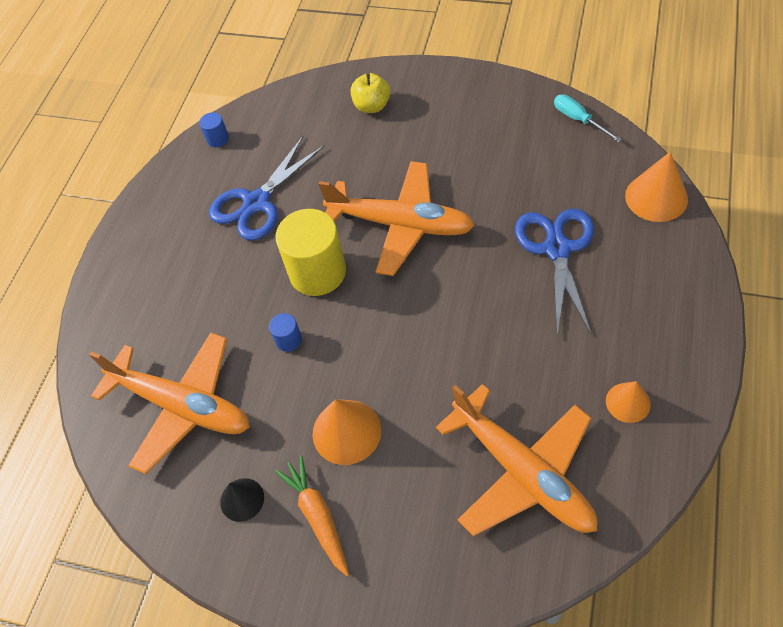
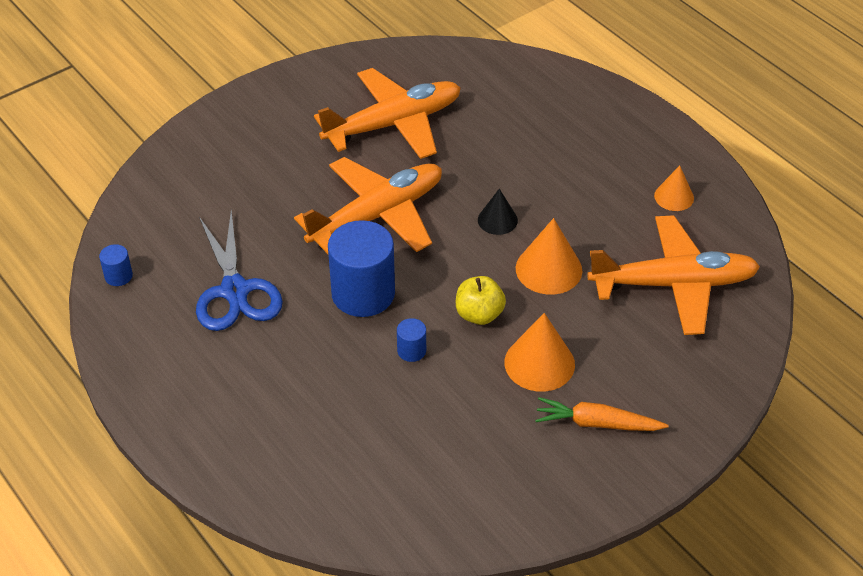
camera: 60 degrees left, 10 degrees down
(182, 406) = (400, 459): orange plane -> orange plane (394, 124)
(242, 499) = (534, 464): black cone -> black cone (497, 220)
(317, 272) = (363, 293): yellow cylinder -> blue cylinder
(372, 106) = (224, 156): yellow apple -> yellow apple (479, 314)
(557, 249) = (508, 147): blue scissors -> none
(578, 119) = (402, 58): turquoise screwdriver -> none
(656, 197) = (523, 70): orange cone -> orange cone (548, 269)

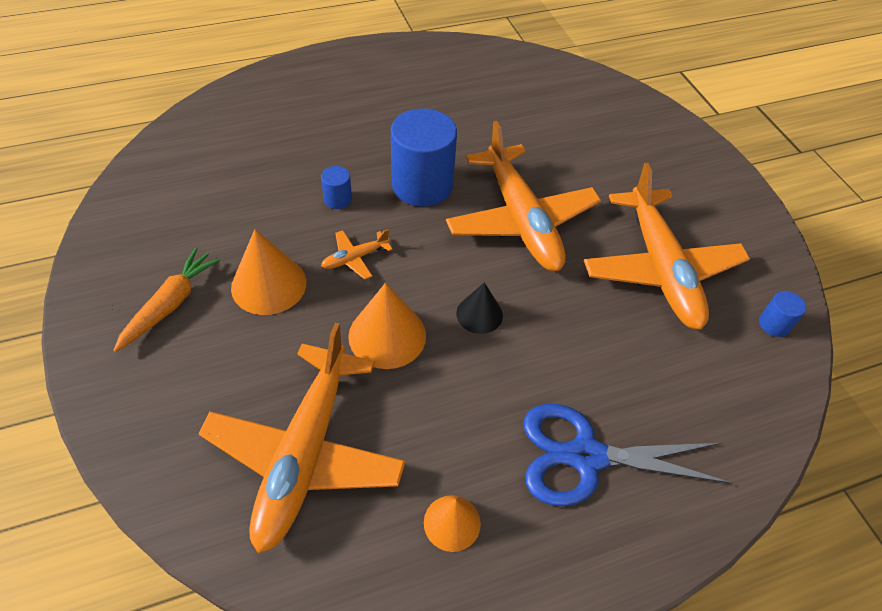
camera: 105 degrees right, 5 degrees up
(118, 276) = (506, 58): blue cylinder -> blue cylinder (774, 324)
(235, 291) = (462, 112): blue scissors -> blue scissors (586, 457)
(479, 314) = (355, 258): yellow apple -> orange plane

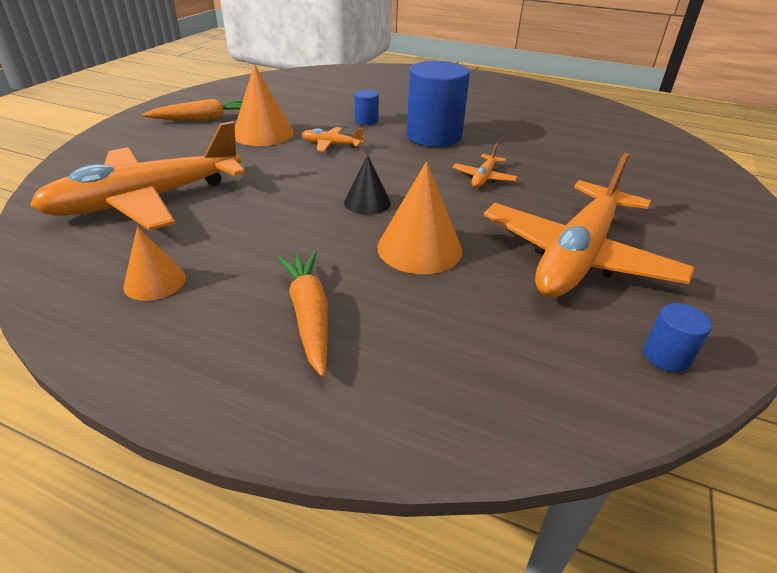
camera: 45 degrees right, 15 degrees down
(387, 335) = (288, 181): orange cone -> orange cone (419, 248)
(521, 220) = (483, 178): orange plane -> orange plane, size x0.41
(586, 457) = (309, 315): blue scissors -> orange carrot

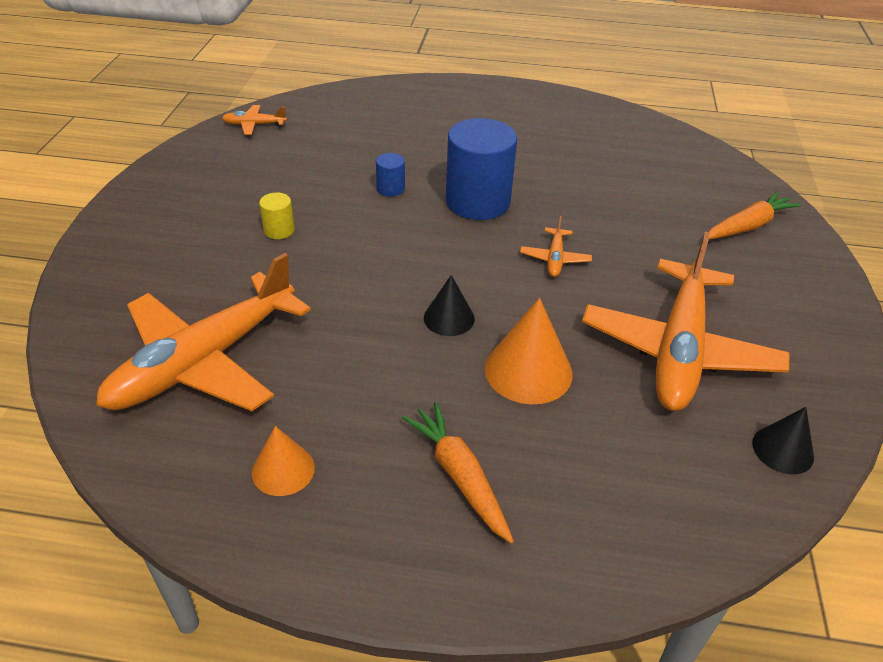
camera: 15 degrees left, 5 degrees up
(203, 119) = (191, 217): orange carrot -> orange carrot (748, 226)
(263, 133) = (279, 230): orange cone -> yellow cylinder
(331, 145) = (368, 236): orange plane -> orange plane (254, 125)
(666, 356) = (783, 449): blue cylinder -> black cone

